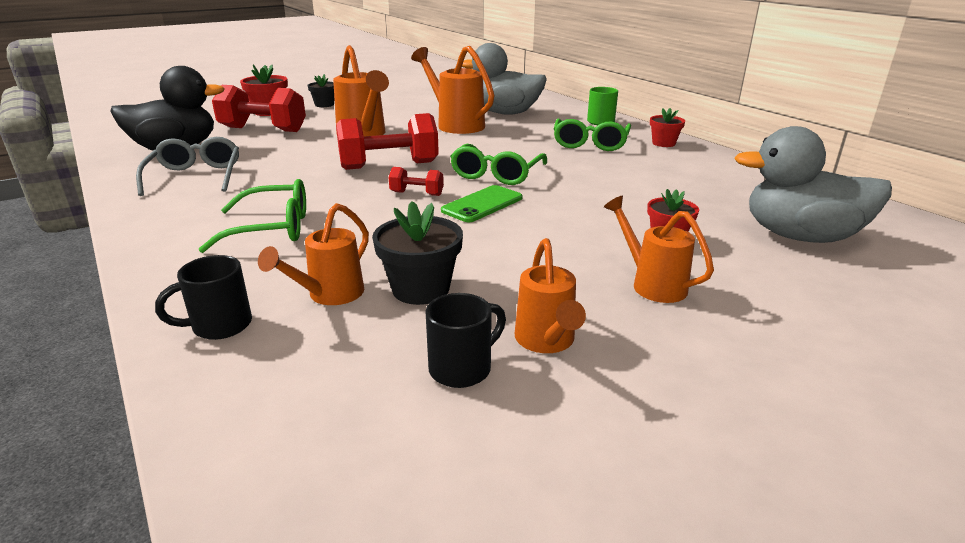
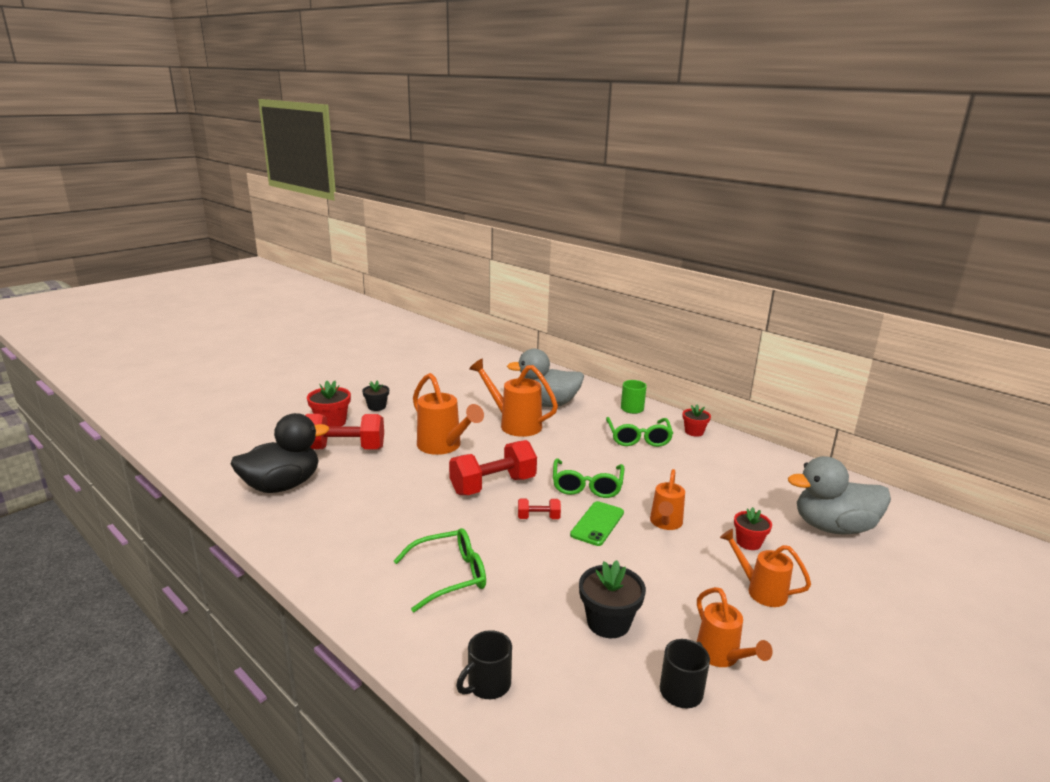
camera: 15 degrees left, 5 degrees down
(195, 176) = (332, 521): grey glasses -> none
(329, 295) = (547, 640): orange watering can -> orange watering can (665, 523)

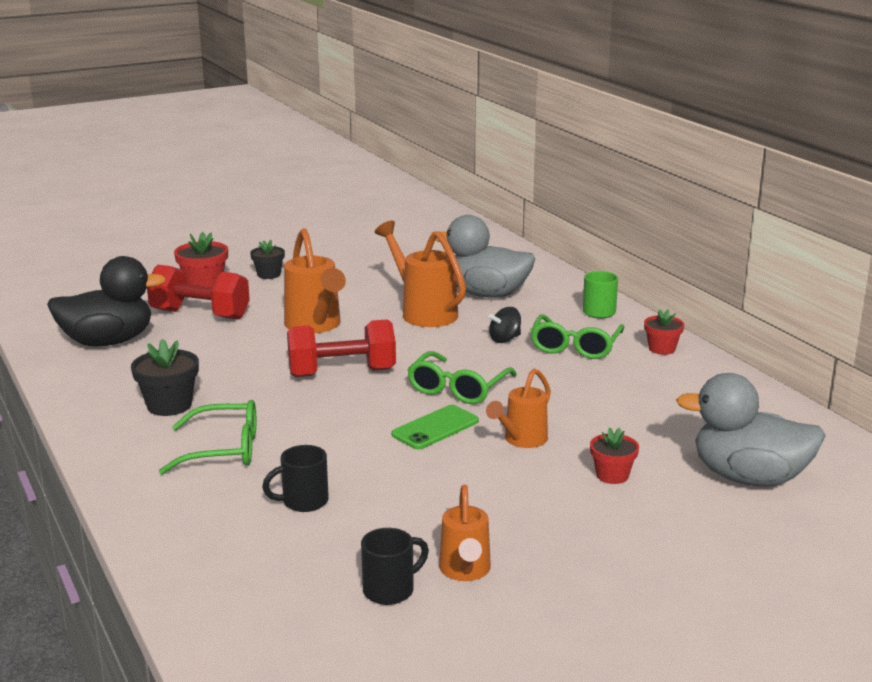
camera: 20 degrees right, 0 degrees up
(488, 685) = (189, 546): black mug -> black mug (303, 501)
(538, 518) = (369, 412): red dumbbell -> none
(587, 439) = (505, 339): none -> black spinning top
(608, 622) = (363, 519): black flower pot -> black flower pot (169, 405)
(760, 590) = (577, 523): orange watering can -> none

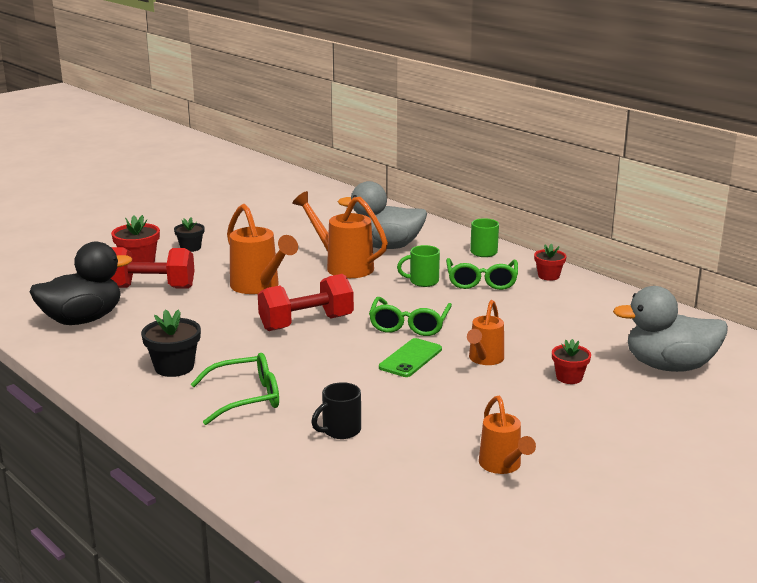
camera: 15 degrees left, 0 degrees up
(390, 590) = (453, 489): black mug -> none
(505, 339) = (422, 281): black spinning top -> green mug

